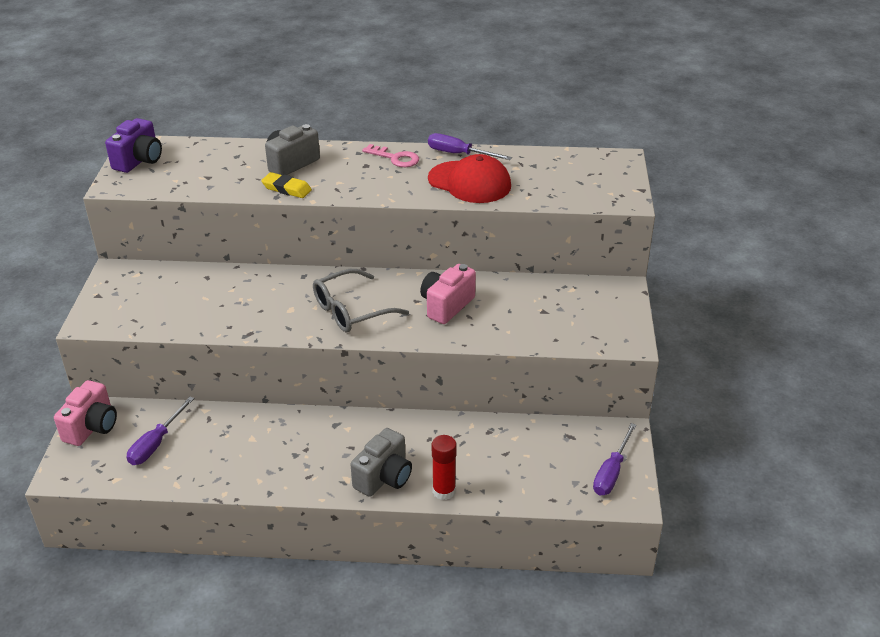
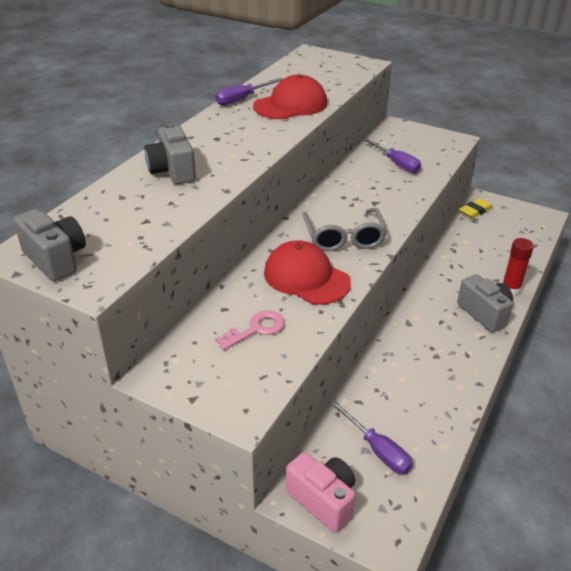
camera: 65 degrees left, 0 degrees up
(139, 161) = (56, 259): purple camera -> grey camera
(273, 306) = (306, 277): none -> red cap
(286, 189) = (217, 182): yellow eraser -> yellow eraser (475, 211)
(395, 158) = (219, 124): pink key -> pink key (256, 329)
(446, 305) = (368, 193): pink camera -> none
(611, 472) = (517, 215): purple screwdriver -> purple screwdriver (396, 163)

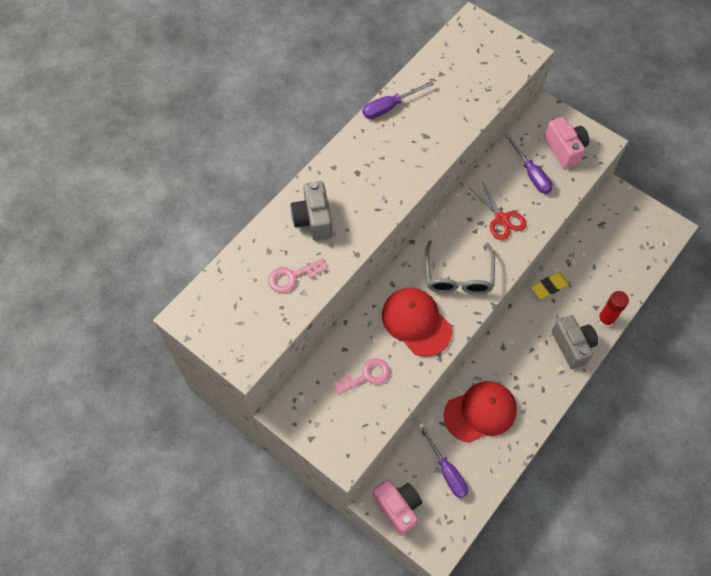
camera: 10 degrees right, 25 degrees up
(56, 259) = (216, 326): grey camera -> none
(152, 213) = (293, 277): none -> pink key
(290, 105) = (434, 124): red cap -> red cap (480, 412)
(376, 194) = (501, 219): none -> red scissors
(422, 146) = (564, 149): none -> pink camera
(475, 211) = (606, 211): yellow eraser -> yellow eraser (549, 287)

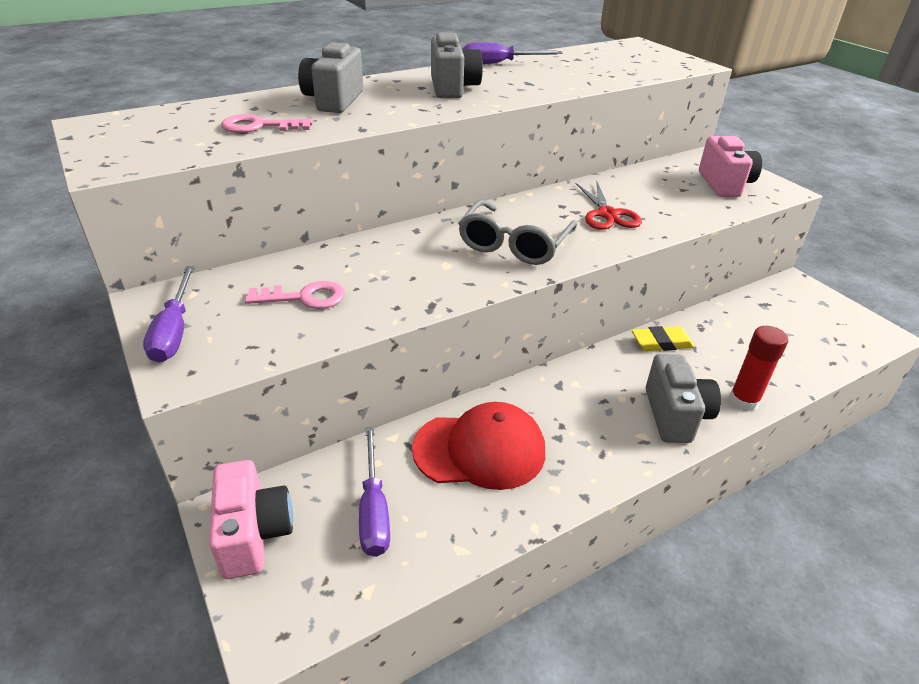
camera: 20 degrees right, 25 degrees down
(379, 167) = (453, 88): none -> grey camera
(416, 322) = (422, 268): red cap -> none
(531, 174) = (668, 192): purple screwdriver -> purple screwdriver (174, 331)

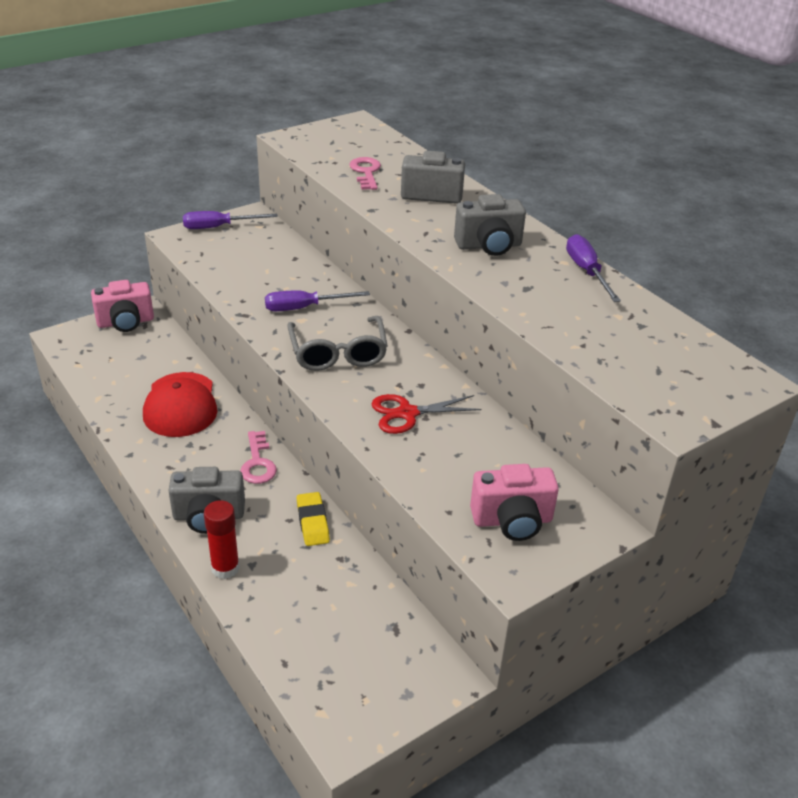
camera: 85 degrees right, 0 degrees up
(304, 297) = (254, 264): pink key -> pink key (258, 463)
(374, 509) = (135, 362): purple screwdriver -> purple screwdriver (304, 308)
(514, 244) = (338, 353): grey glasses -> grey glasses turned 120 degrees counterclockwise

